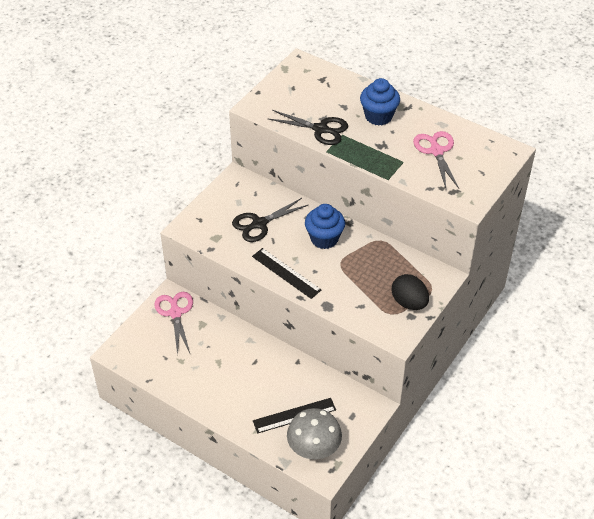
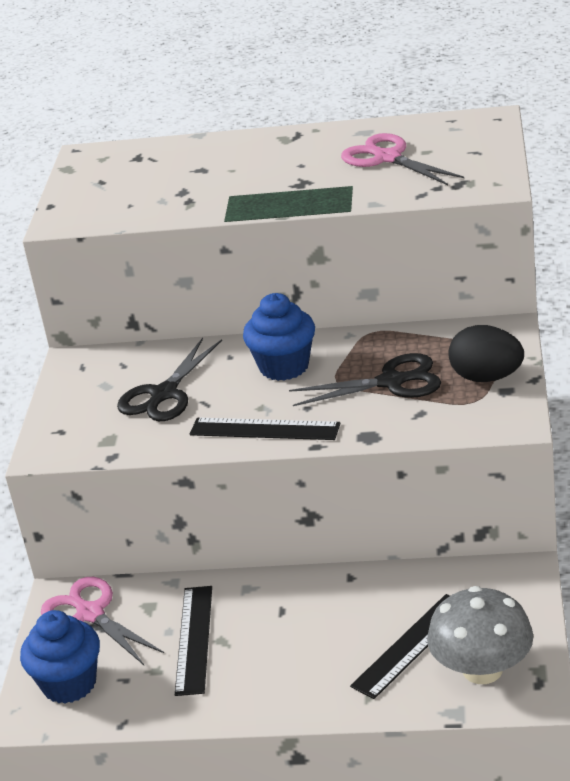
camera: 25 degrees left, 15 degrees down
(208, 354) = (194, 639): none -> black ruler
(321, 129) = (191, 203): black scissors -> black scissors (392, 382)
(378, 116) = (264, 159): blue cupcake -> blue cupcake (69, 684)

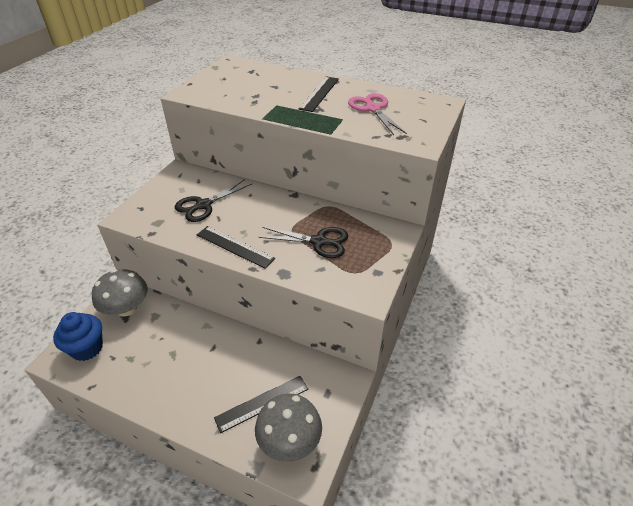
camera: 15 degrees right, 10 degrees up
(90, 613) = (126, 308): pink scissors -> grey mushroom
(194, 639) = (160, 347): black ruler -> black ruler (319, 93)
(284, 367) = (271, 211): blue cupcake -> none
(486, 377) = (372, 259): black egg -> none

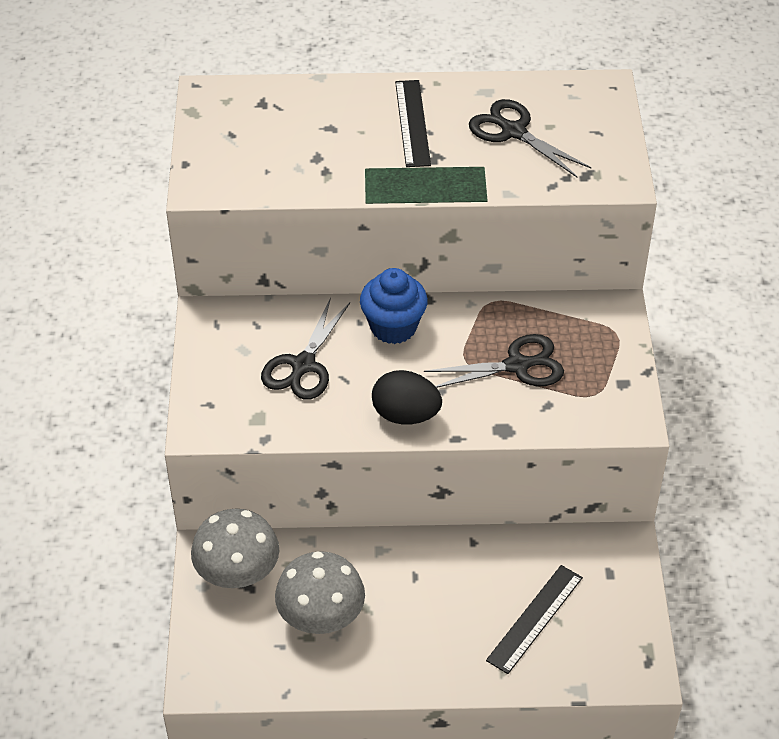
camera: 25 degrees left, 5 degrees up
(87, 348) = (231, 649): blue cupcake -> blue cupcake (393, 327)
(234, 246) = (405, 415): black ruler -> black egg
(289, 440) = (599, 646): grey mushroom -> grey mushroom (321, 616)
(373, 108) = (513, 131): pink scissors -> black scissors

